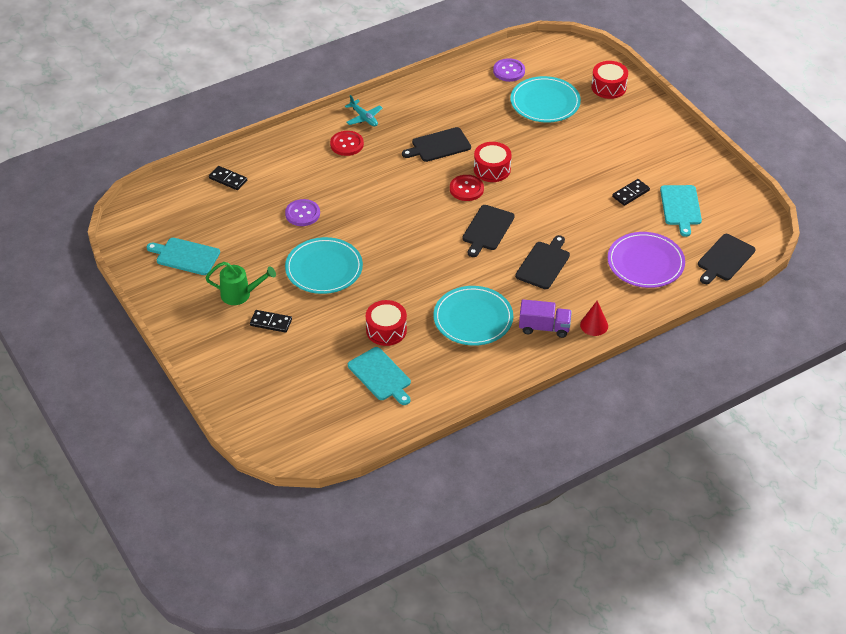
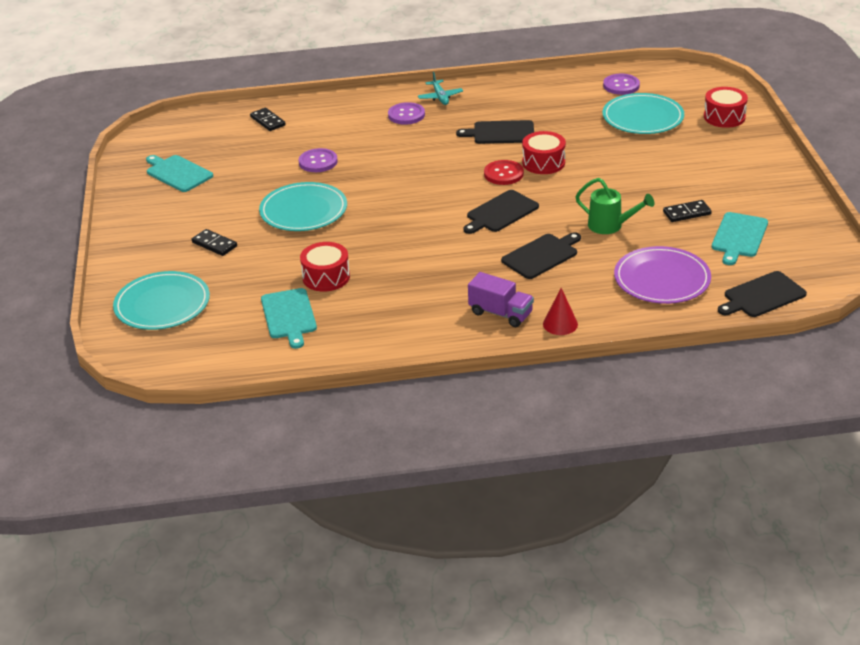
camera: 25 degrees right, 10 degrees down
(240, 294) = (204, 215): green watering can -> green watering can (610, 226)
(347, 144) = (406, 115): red button -> purple button
(473, 318) = (427, 287): turquoise plate -> turquoise plate (162, 304)

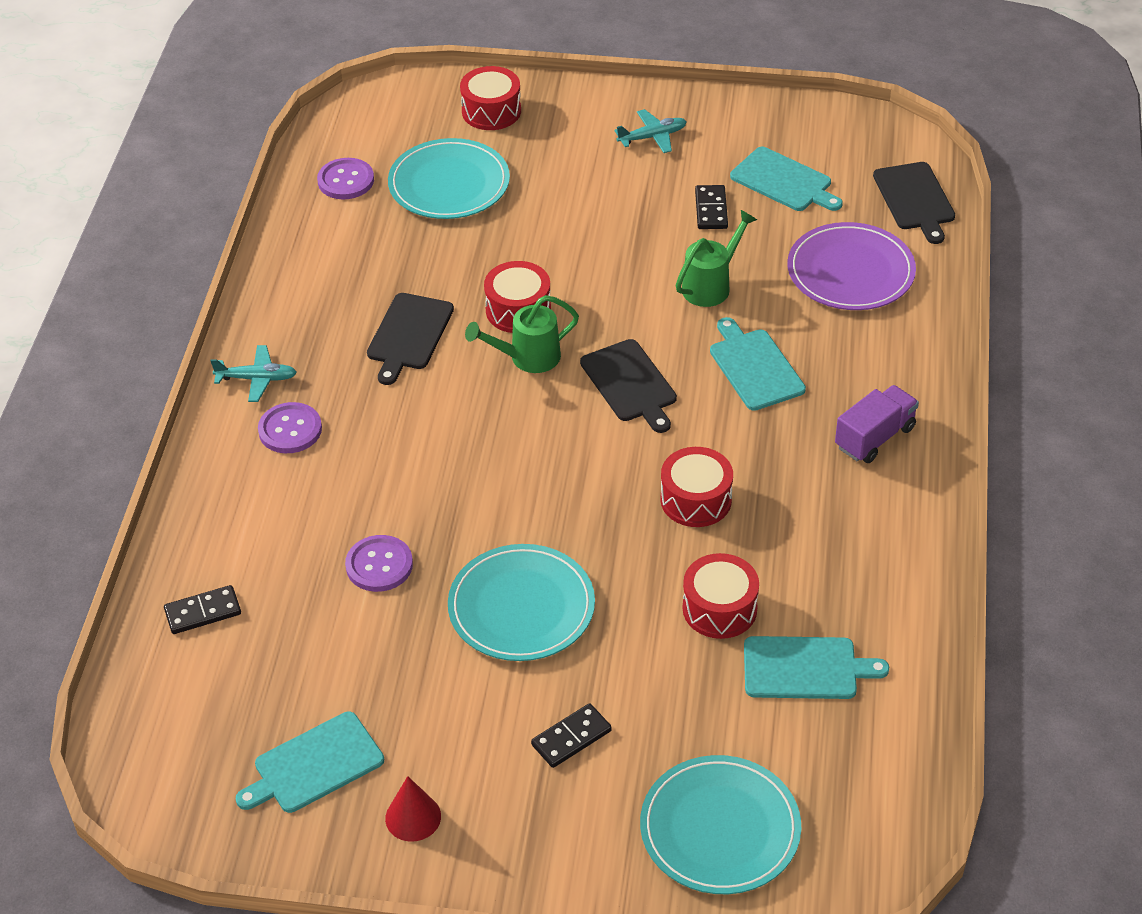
camera: 75 degrees left, 10 degrees up
(412, 253) = (696, 500): none -> red drum
(503, 174) = (528, 358): red button -> green watering can
(541, 255) = (754, 367): black cutting board -> turquoise cutting board
(560, 324) = (916, 386): red cone -> red cone (413, 817)
(745, 178) = (652, 137): none -> turquoise plane

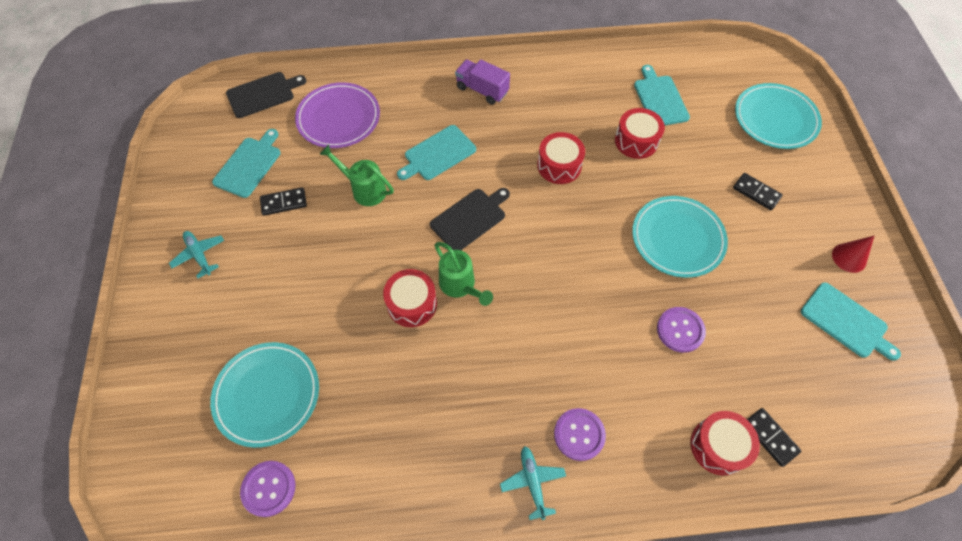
camera: 105 degrees left, 15 degrees up
(409, 335) = (455, 375): black cutting board -> none
(491, 111) = (164, 385): red drum -> red drum (718, 446)

